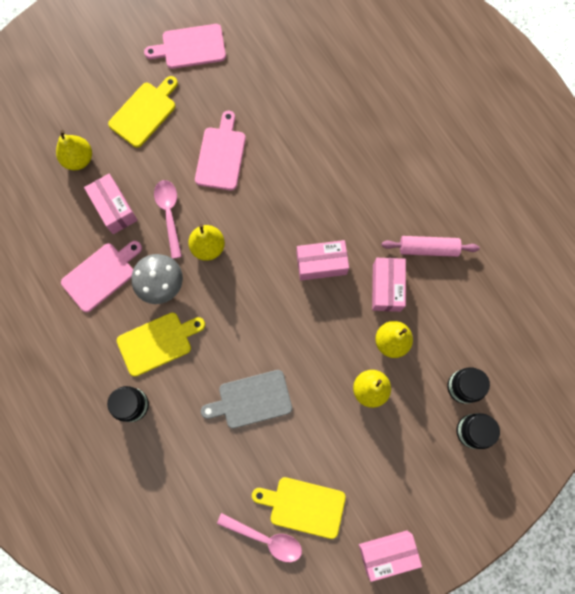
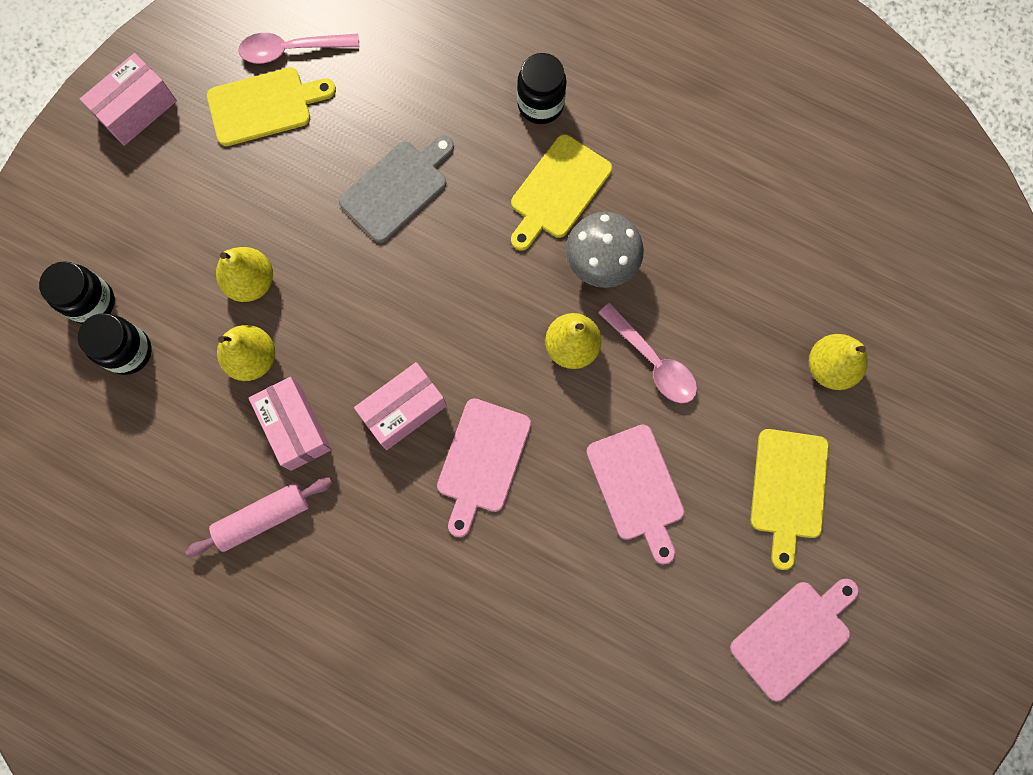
camera: 150 degrees right, 0 degrees up
(101, 275) = (686, 232): pink cutting board -> pink cutting board (482, 461)
(114, 208) = (732, 327): pink box -> none

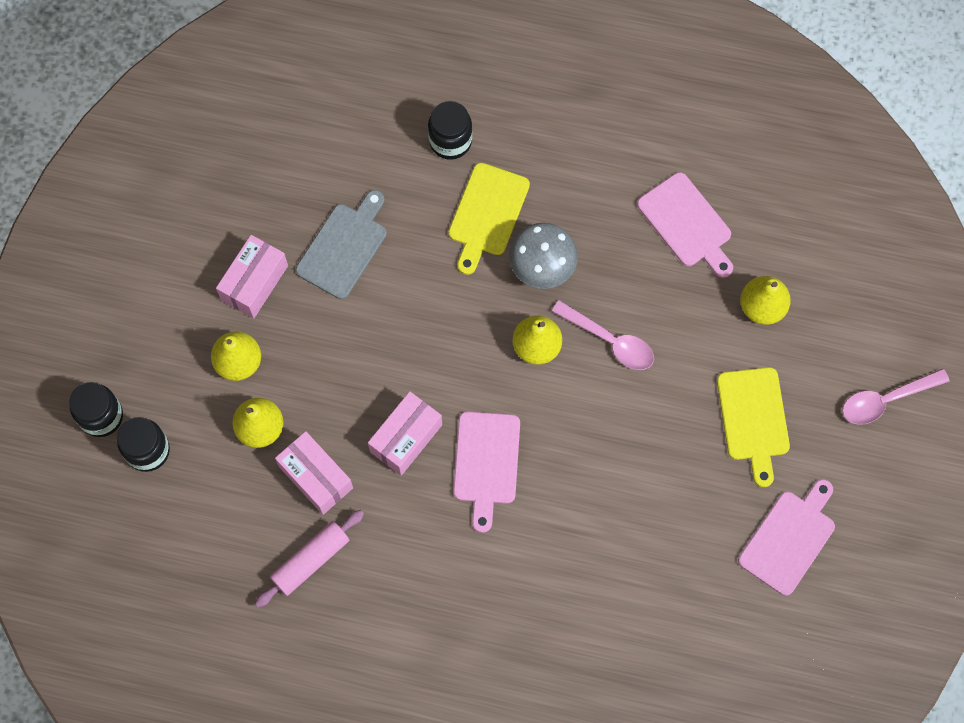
camera: 15 degrees left, 5 degrees down
(137, 110) = (88, 235): pink box -> pink box (254, 282)
(265, 106) = (203, 203): yellow cutting board -> none
(292, 50) = (212, 147): pink spoon -> pink spoon (886, 400)
(637, 488) = (625, 451): pink cutting board -> pink cutting board (687, 224)

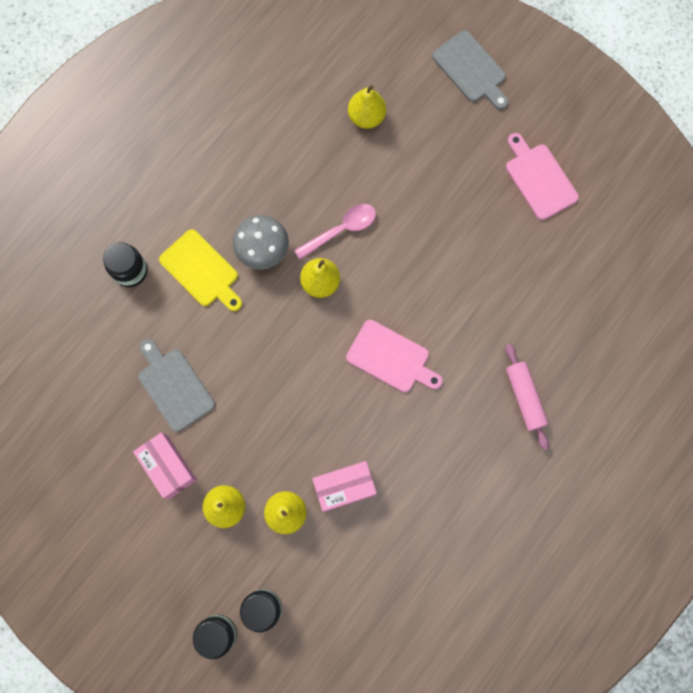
camera: 65 degrees left, 5 degrees up
(311, 561) = (406, 519): pink rolling pin -> pink rolling pin (525, 397)
(406, 438) = (345, 407): pink box -> none
(687, 224) = (280, 137): pink cutting board -> none
(753, 419) = (444, 161): yellow cutting board -> none
(886, 400) = (471, 70): pink spoon -> grey cutting board

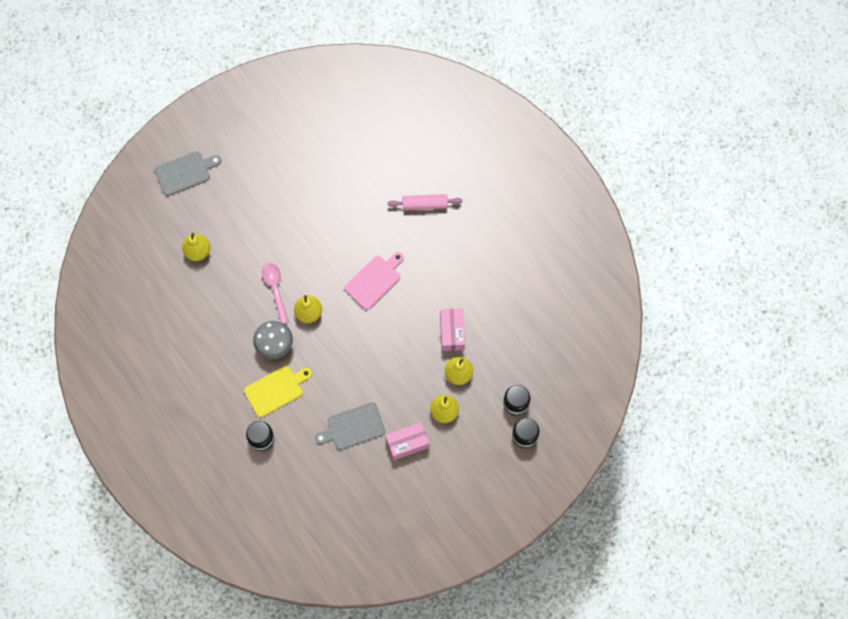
camera: 75 degrees left, 5 degrees down
(539, 178) = (279, 152): pink cutting board -> none

